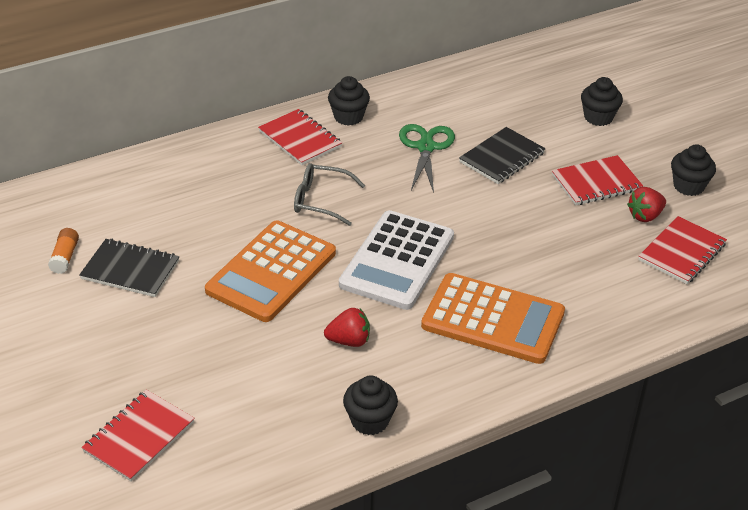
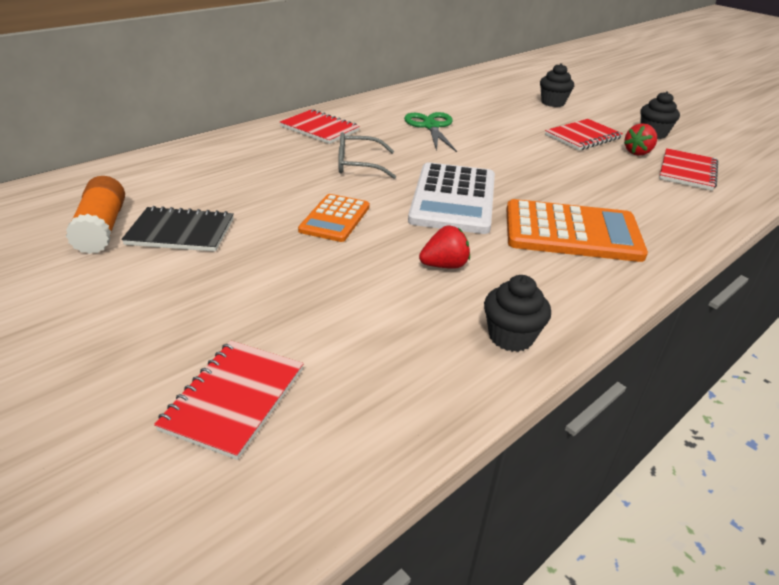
camera: 15 degrees left, 5 degrees down
(65, 257) = (102, 229): orange glue stick -> orange glue stick, size x1.70
(271, 272) = (335, 218): orange calculator -> orange calculator, size x0.59
(348, 117) = (355, 114): black cupcake -> none
(502, 158) = (497, 128): black notebook -> none

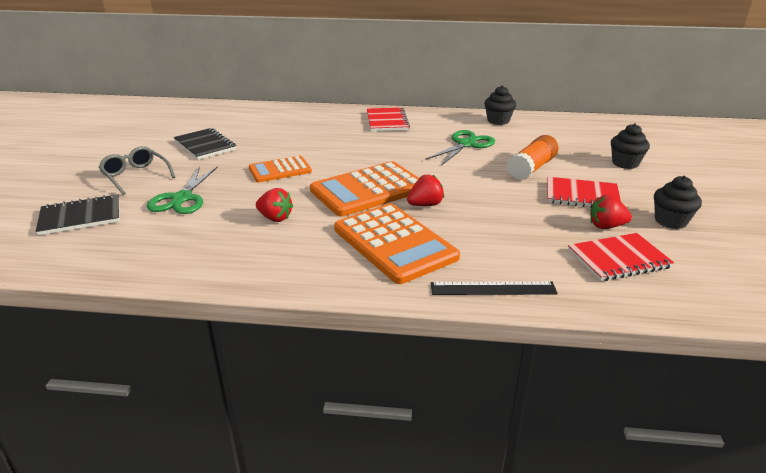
camera: 50 degrees right, 5 degrees down
(102, 229) = (182, 131): orange glue stick -> orange glue stick (531, 168)
(234, 399) = (80, 217): red notebook -> black notebook
(307, 301) = (182, 198): none -> green scissors
(358, 165) = (360, 149): grey glasses -> grey glasses (136, 176)
(453, 199) = (368, 190): white calculator -> orange calculator
(511, 336) = (221, 266): black cupcake -> black cupcake (498, 121)
(519, 190) = (425, 205): none -> red strawberry
(687, 228) = (493, 288): none -> black ruler

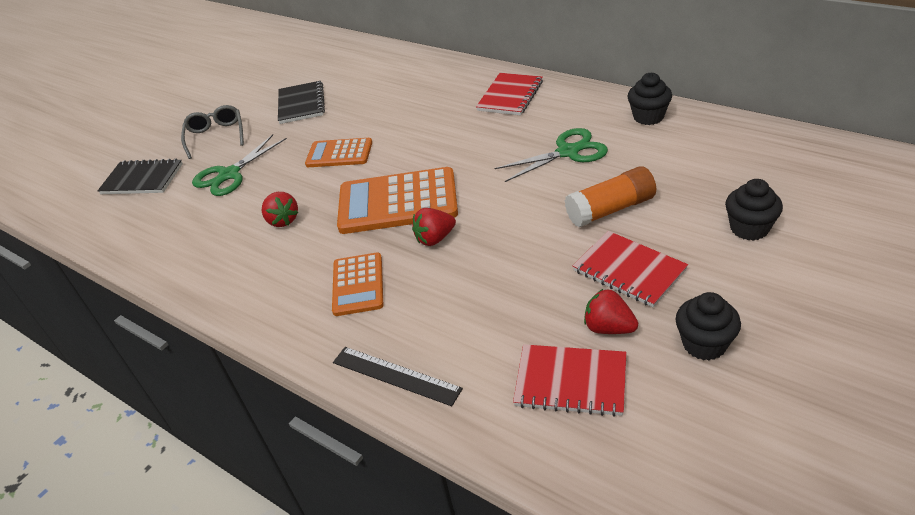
camera: 35 degrees right, 10 degrees up
(394, 243) = (358, 284): orange calculator -> orange calculator, size x0.59
(425, 205) = (435, 238): red strawberry -> red strawberry turned 150 degrees clockwise

